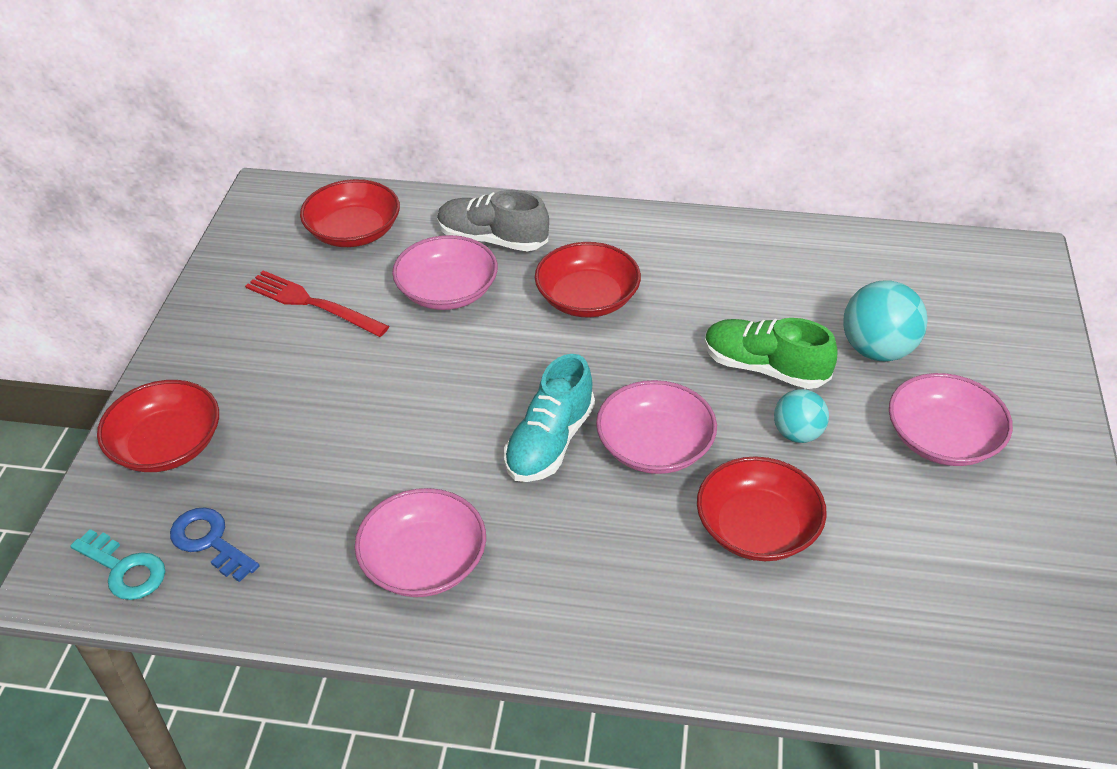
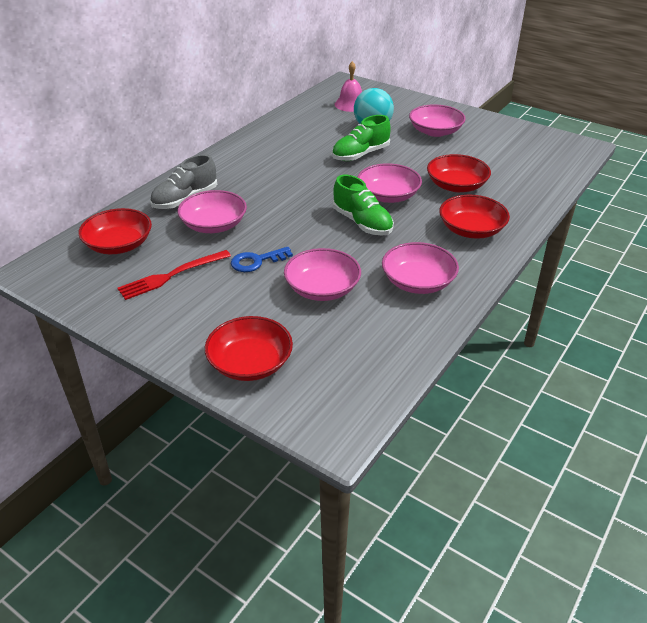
camera: 65 degrees left, 5 degrees down
(125, 569) = (350, 401): turquoise key -> none
(209, 541) = (351, 358): blue key -> blue key (256, 261)
(353, 457) = (322, 288): none -> pink bowl
(549, 442) = (362, 223): turquoise shoe -> green shoe
(587, 298) = (266, 184): red bowl -> red bowl (471, 229)
(797, 434) = (408, 160): turquoise ball -> none
(939, 293) = (351, 104): none -> pink bell

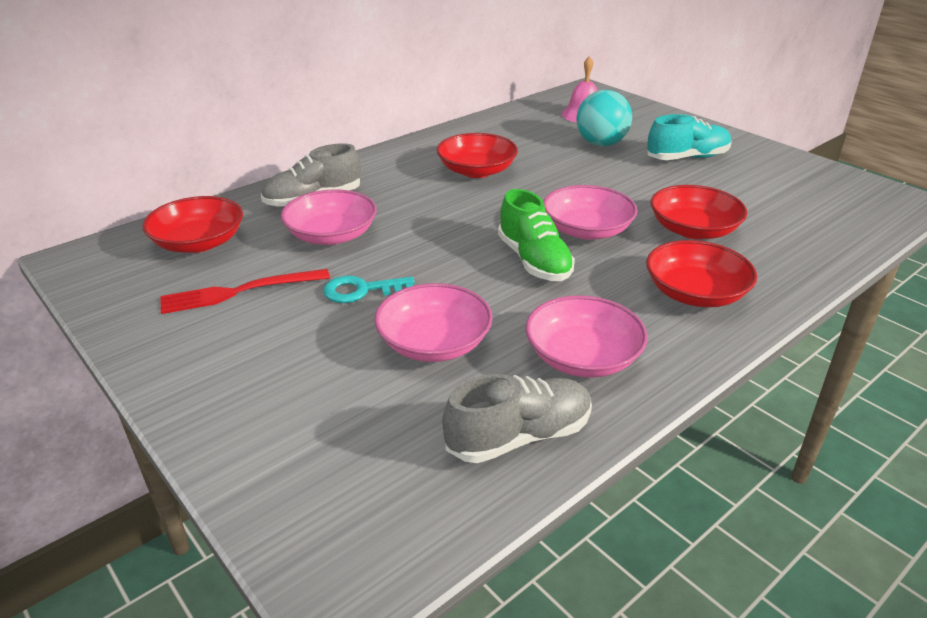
camera: 15 degrees right, 5 degrees down
(250, 363) = (273, 436): red bowl -> red bowl (476, 171)
(256, 261) = (361, 290): blue key -> turquoise key
(360, 155) = (570, 174): green shoe -> none
(399, 335) = (519, 436): none -> grey shoe
(435, 131) = (687, 158): pink bowl -> turquoise shoe

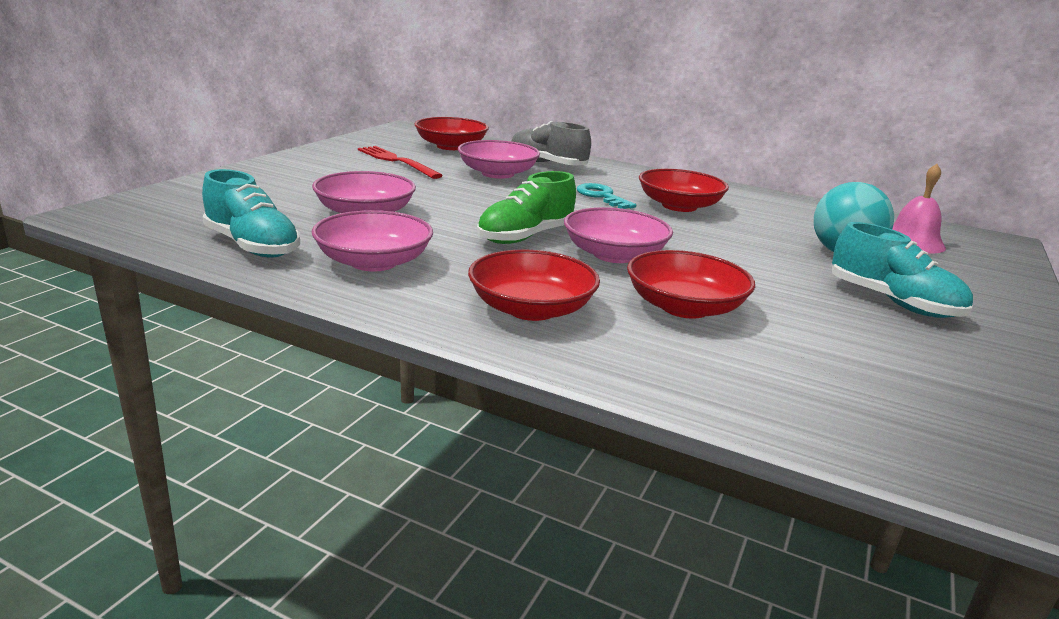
camera: 65 degrees right, 10 degrees down
(361, 290) = (424, 188): turquoise key -> turquoise key (602, 196)
(519, 436) = (252, 246): grey shoe -> turquoise shoe

